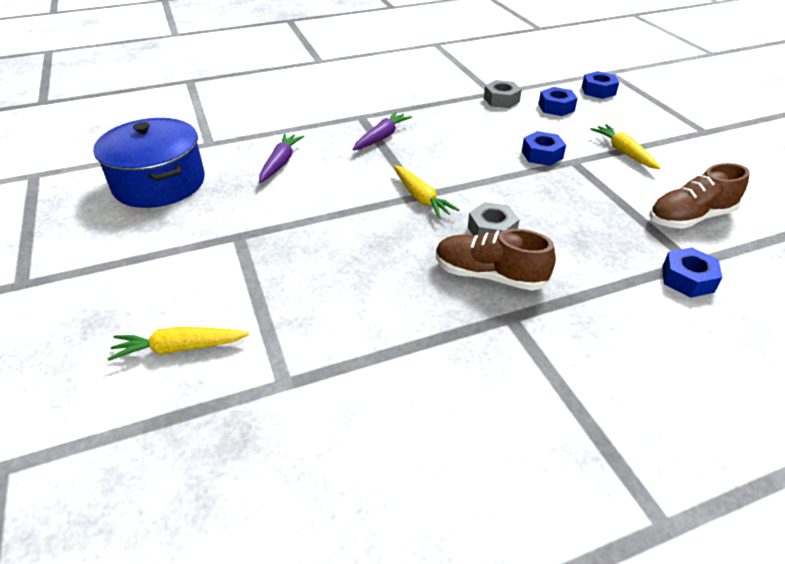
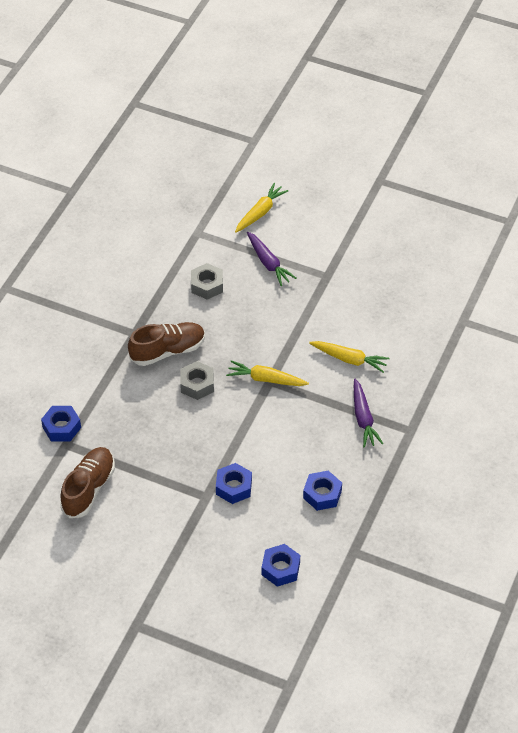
camera: 135 degrees right, 10 degrees up
(159, 183) = (430, 271): blue pot -> none
(280, 163) = (390, 341): purple carrot -> purple carrot (268, 263)
(501, 100) = (334, 544): grey nut -> grey nut (207, 285)
(598, 91) = (270, 632): blue nut -> blue nut (322, 494)
(623, 152) = (179, 538): yellow carrot -> yellow carrot (349, 359)

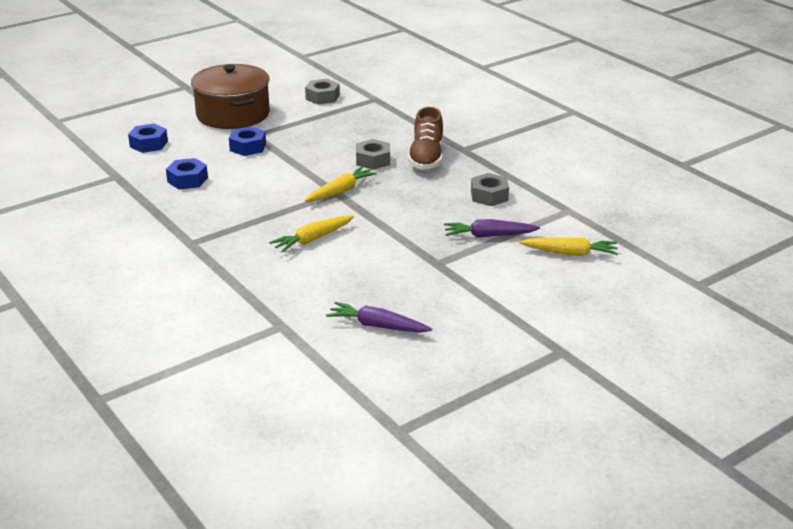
camera: 120 degrees right, 20 degrees down
(61, 427) = (394, 101): blue nut -> none
(89, 489) = (322, 97): brown shoe -> grey nut
(175, 540) = (233, 114): none -> brown pot
(260, 212) = (570, 253): yellow carrot -> yellow carrot turned 60 degrees counterclockwise
(363, 418) = (236, 224): purple carrot -> purple carrot (377, 326)

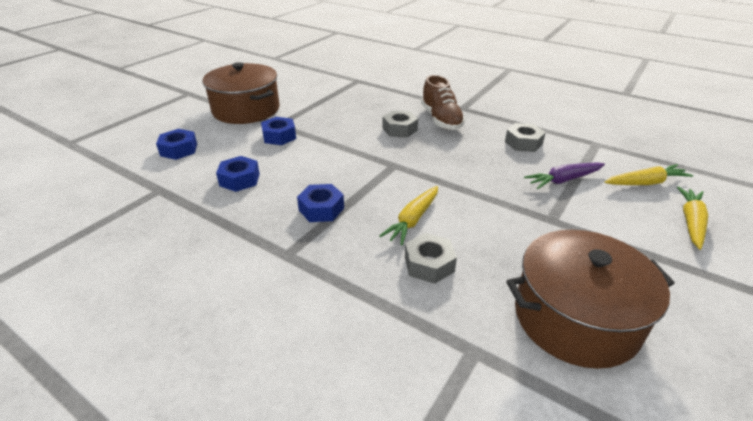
camera: 20 degrees left, 5 degrees up
(241, 216) = (321, 209): none -> blue nut
(322, 97) = (314, 85): grey nut -> grey nut (429, 264)
(340, 191) = (396, 163): yellow carrot -> yellow carrot (691, 222)
(377, 326) = (575, 318): purple carrot -> brown pot

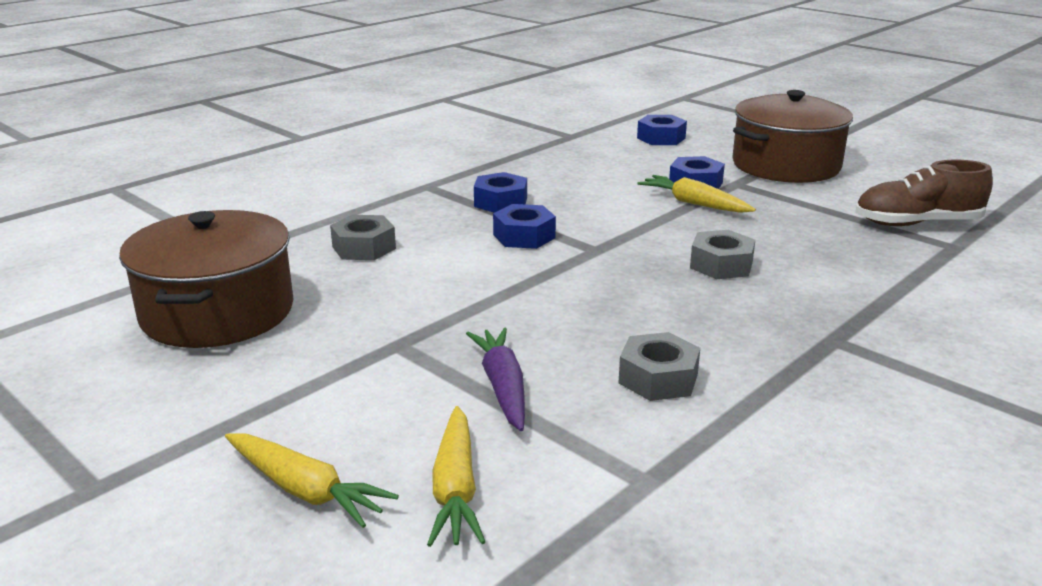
camera: 100 degrees right, 10 degrees down
(239, 179) = (581, 166): blue nut -> blue nut (524, 236)
(413, 220) = (451, 248): yellow carrot -> yellow carrot (694, 203)
(441, 120) = (767, 307): brown shoe -> brown shoe (917, 223)

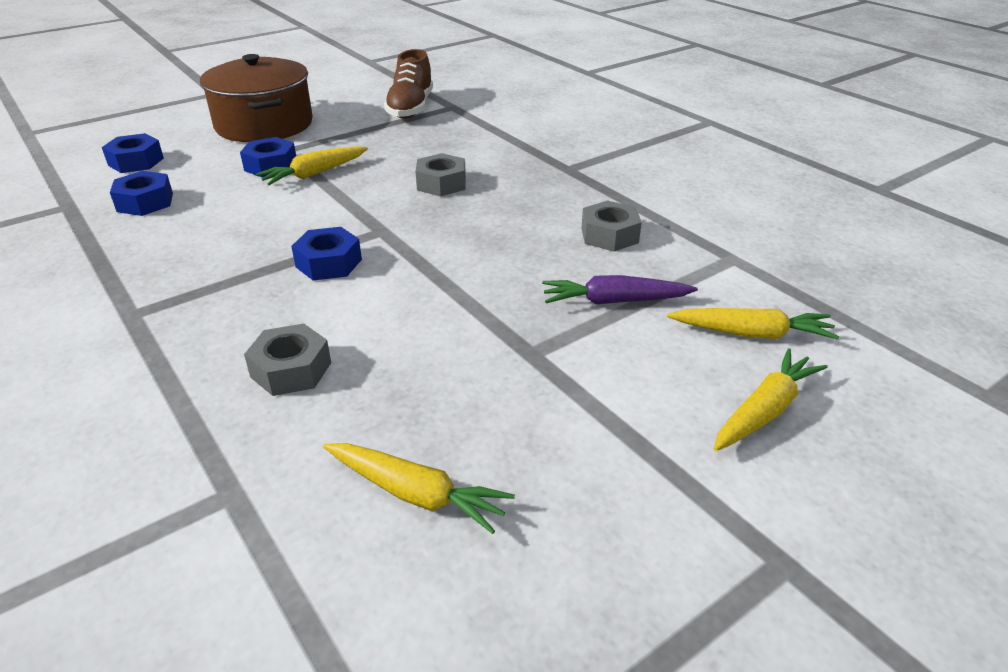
camera: 80 degrees left, 10 degrees up
(217, 312) = (416, 494): brown pot -> yellow carrot
(500, 202) = (228, 268): blue nut -> blue nut (145, 202)

